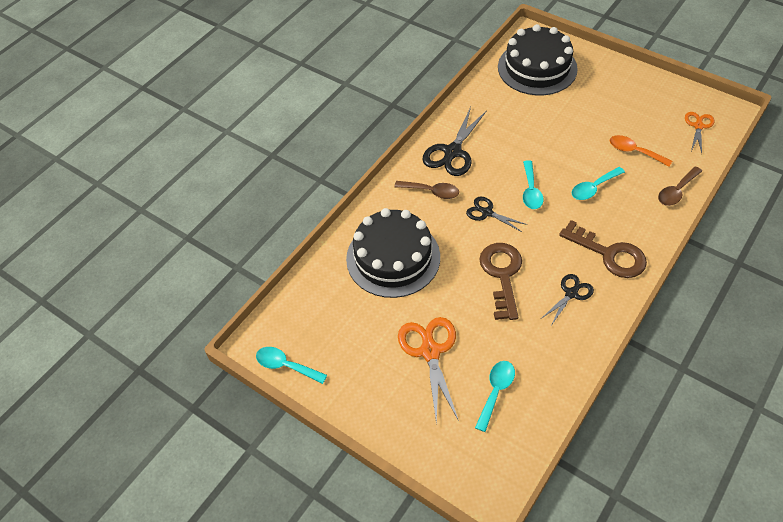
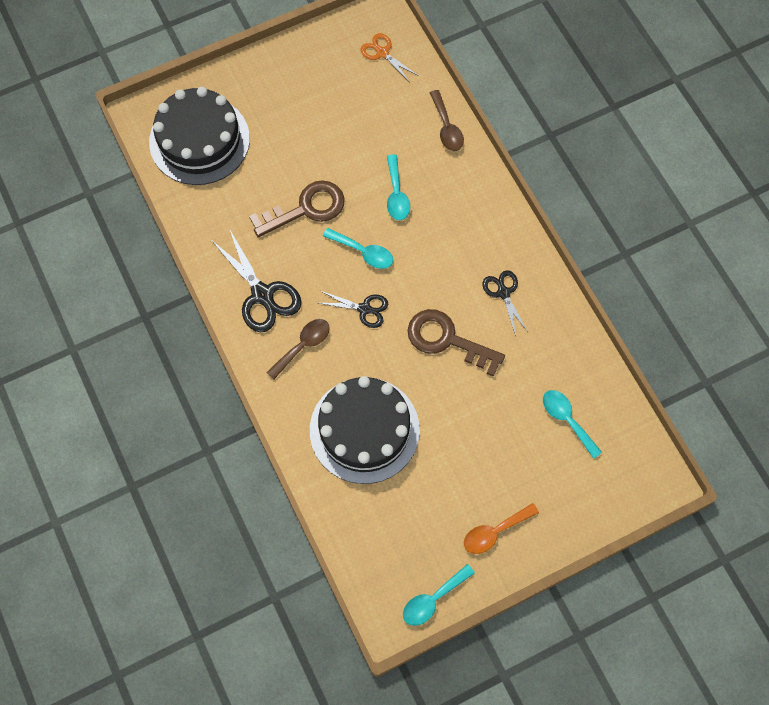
camera: 65 degrees left, 15 degrees up
(430, 351) = (494, 454): orange scissors -> none
(487, 212) = (364, 309): black scissors -> black scissors turned 135 degrees counterclockwise
(609, 254) = (481, 232): brown key -> brown key (306, 209)
(634, 151) = (376, 129): orange spoon -> orange spoon (494, 532)

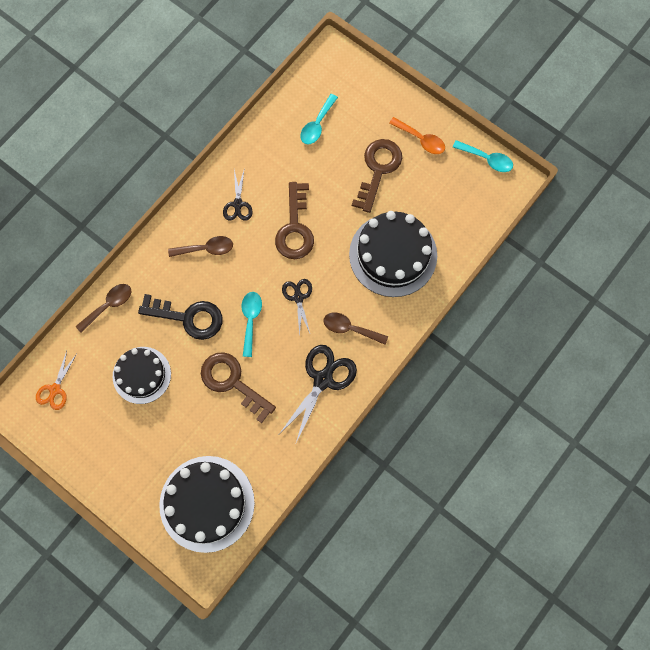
camera: 115 degrees left, 5 degrees up
(357, 131) = (142, 375): none -> black cake
(396, 195) = (188, 317): turquoise spoon -> black key
(465, 241) = (206, 249): none -> brown spoon
(477, 463) = (378, 170): none -> brown key
(503, 293) = (238, 204): black scissors -> black scissors turned 45 degrees counterclockwise

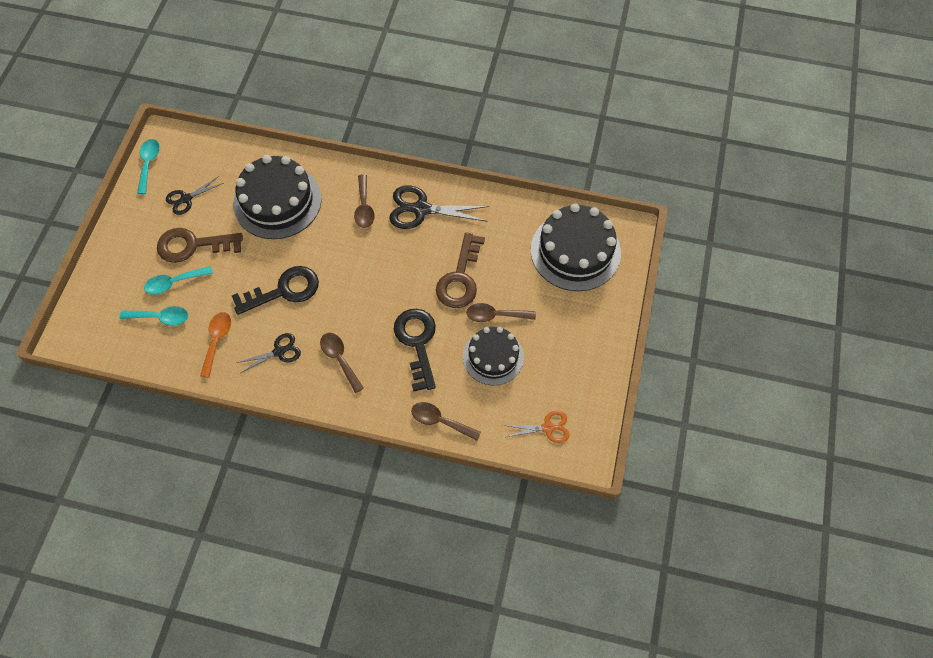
camera: 115 degrees left, 10 degrees down
(179, 395) = (495, 315): none -> brown spoon
(250, 320) = (394, 289): turquoise spoon -> turquoise spoon (174, 283)
(295, 228) = (284, 290): brown key -> black key
(298, 297) = (354, 259): black scissors -> black scissors (186, 199)
(421, 139) = (146, 222): orange spoon -> orange spoon (217, 340)

